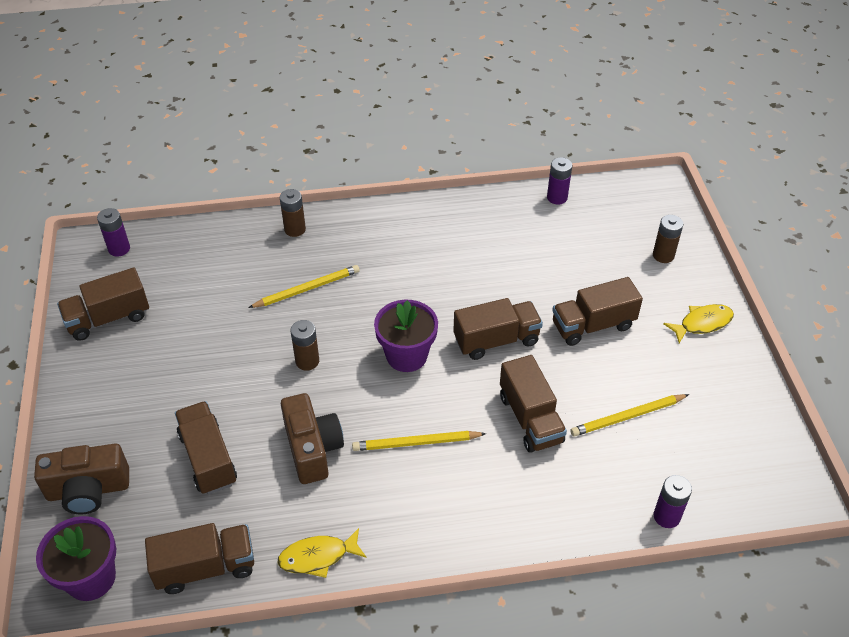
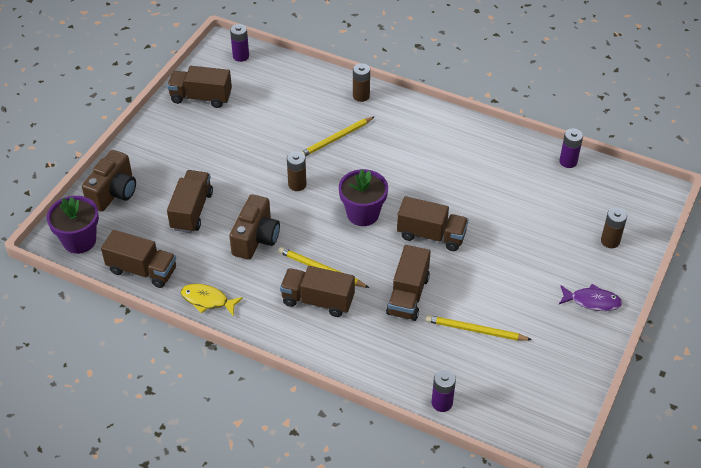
camera: 35 degrees right, 0 degrees up
(88, 490) = (114, 192): brown camera -> brown camera turned 90 degrees counterclockwise
(307, 289) = (336, 139): yellow pencil -> yellow pencil turned 135 degrees clockwise
(593, 325) = (509, 260): brown truck -> brown truck (318, 300)
(702, 323) = (592, 301): yellow fish -> purple fish

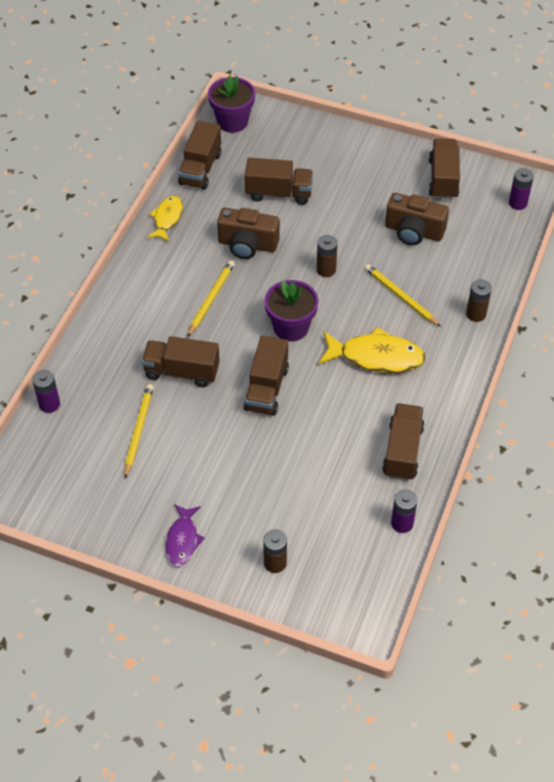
camera: 85 degrees right, 5 degrees up
(114, 192) = (296, 135): brown camera -> brown camera (414, 232)
(318, 300) = (171, 299): brown truck -> brown truck (402, 451)
(401, 161) = (376, 357): none -> yellow fish

